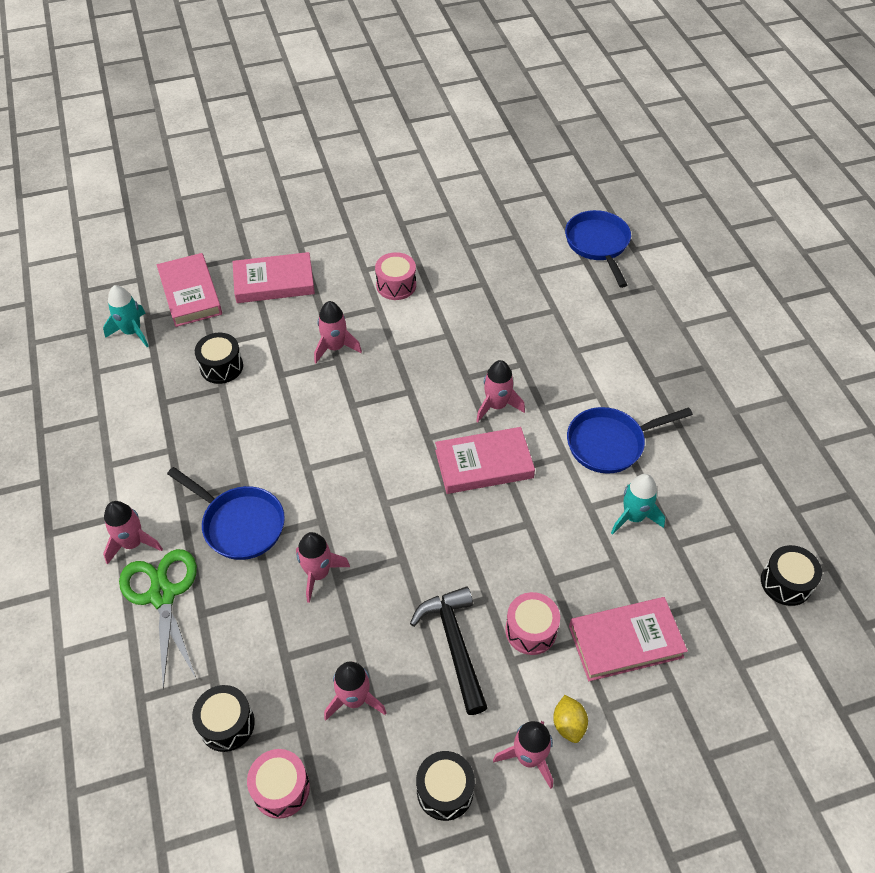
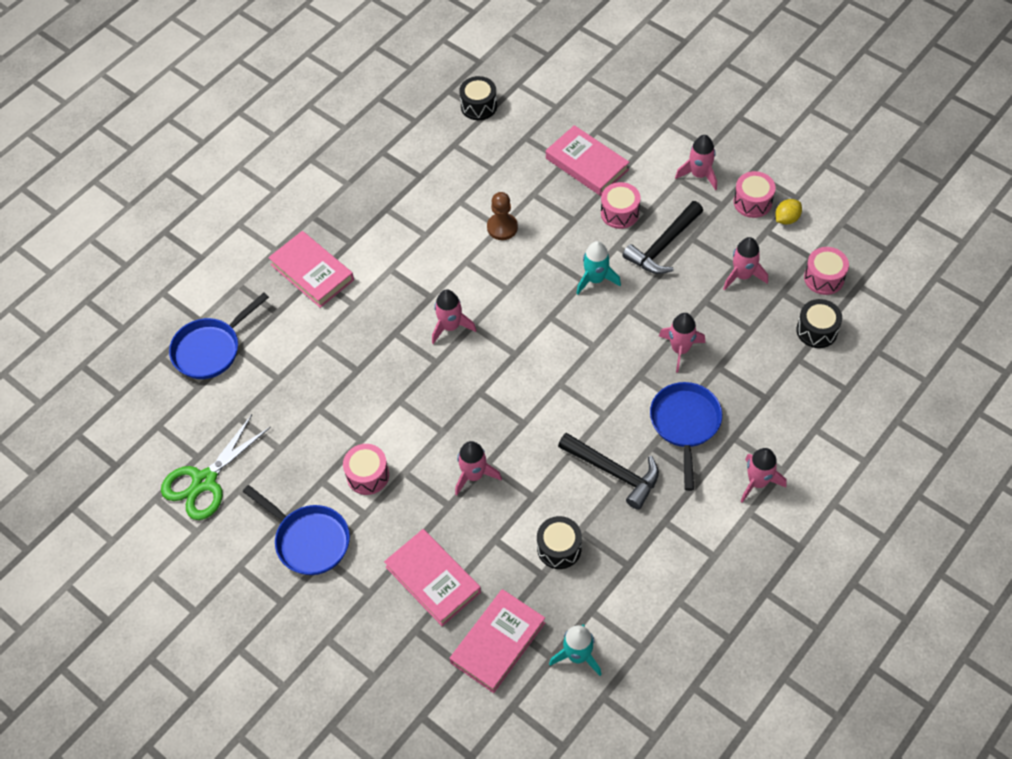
camera: 120 degrees left, 5 degrees up
(162, 595) = (775, 431): green scissors -> green scissors (204, 481)
(248, 441) = (613, 472): none -> black hammer
(445, 791) = (752, 202): black drum -> pink drum
(484, 464) = (512, 305): pink book -> pink book (312, 272)
(568, 724) = (663, 166): yellow lemon -> yellow lemon (786, 219)
(587, 508) = (502, 227): none -> brown pawn
(610, 443) = (434, 241): blue pan -> blue pan (309, 540)
(633, 517) = (489, 200): turquoise rocket -> turquoise rocket (595, 279)

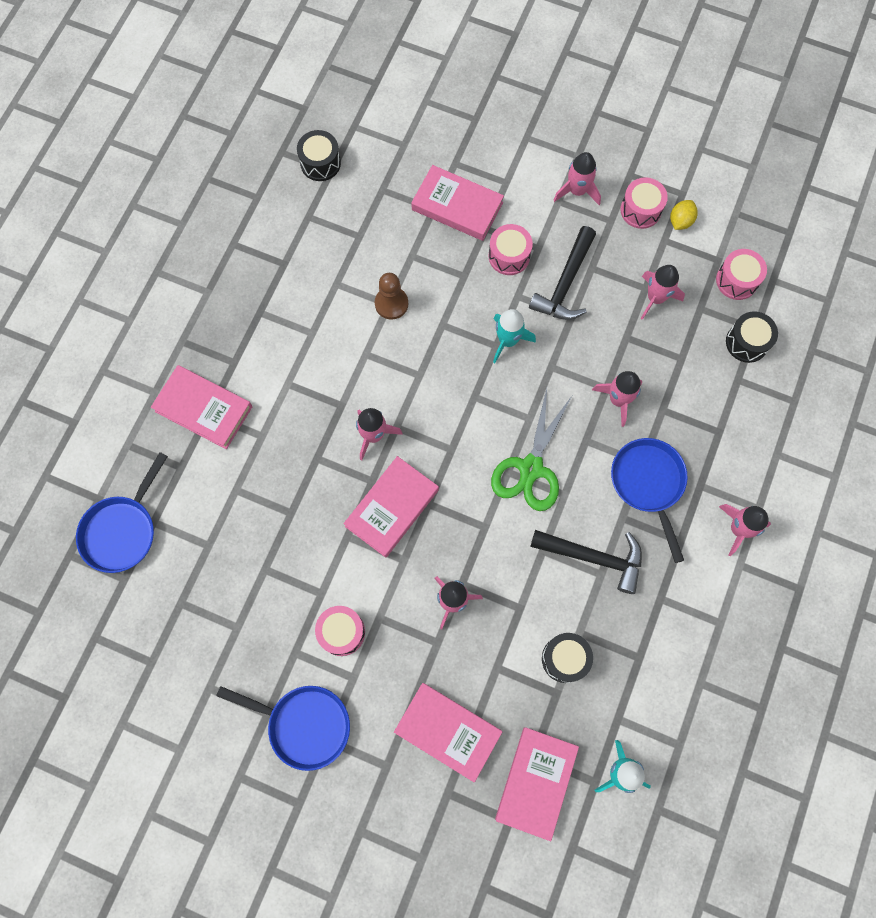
camera: 20 degrees left, 15 degrees up
(204, 481) = (169, 688): green scissors -> green scissors (531, 468)
(446, 388) = (392, 508): none -> pink book

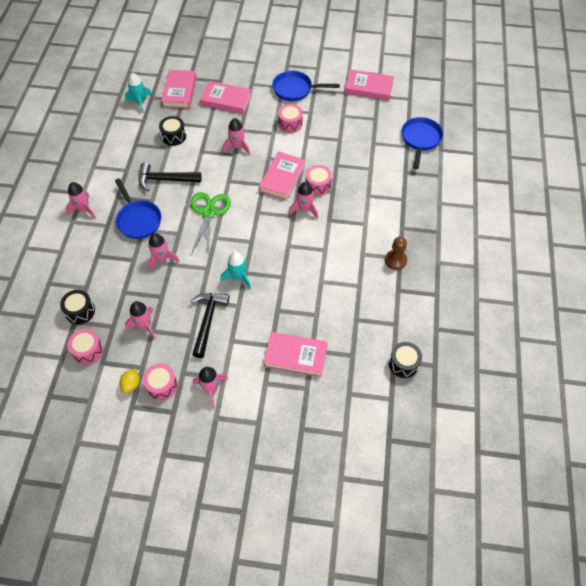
camera: 165 degrees right, 15 degrees down
(203, 409) = (407, 201): pink book -> pink book (369, 88)
(391, 304) = (319, 281): brown pawn -> brown pawn (395, 260)
(509, 256) = (250, 330): pink drum -> pink drum (318, 185)

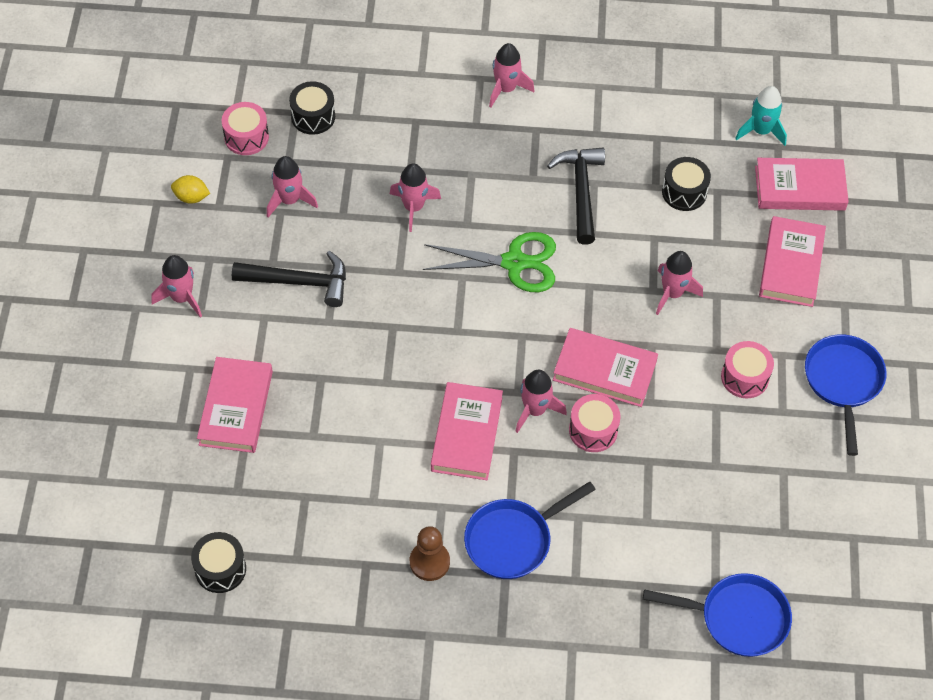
camera: 85 degrees right, 0 degrees up
(138, 220) = (490, 165): blue pan -> blue pan (513, 540)
(162, 386) = (188, 235): pink drum -> none
(238, 277) = (383, 317): turquoise rocket -> none
(369, 88) = (874, 520): pink book -> pink book (467, 434)

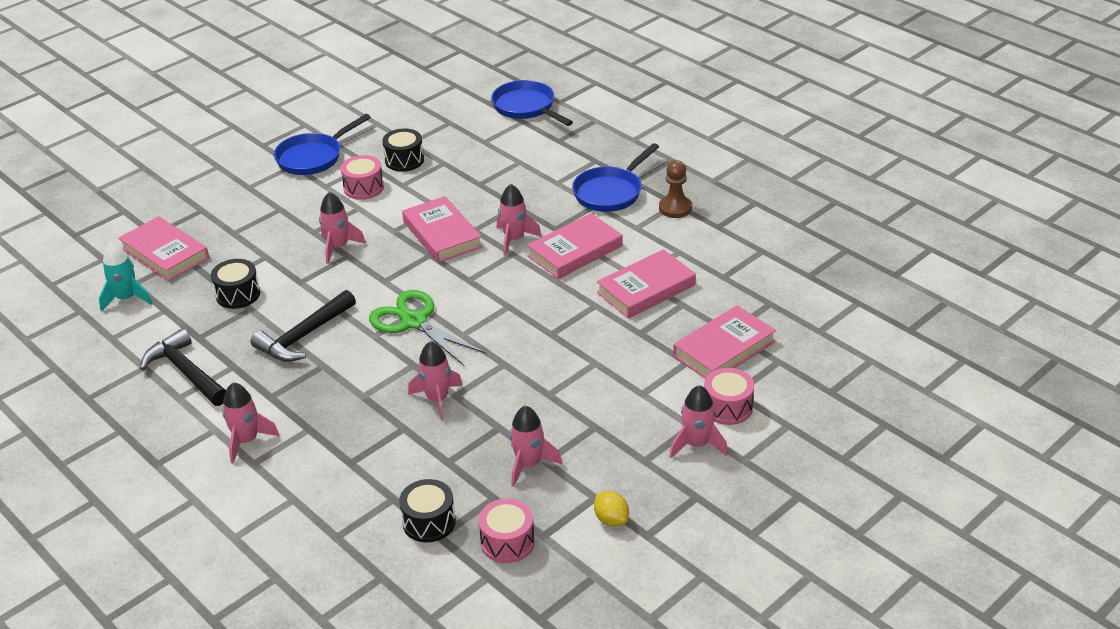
camera: 135 degrees left, 20 degrees down
(220, 569) = (821, 271): black drum -> black drum (404, 160)
(299, 282) = (589, 401): black hammer -> black hammer (186, 372)
(513, 540) = (610, 192): blue pan -> blue pan turned 120 degrees clockwise
(593, 430) = (492, 212): pink drum -> pink drum (727, 407)
(791, 265) = (243, 220): pink book -> pink book (646, 289)

